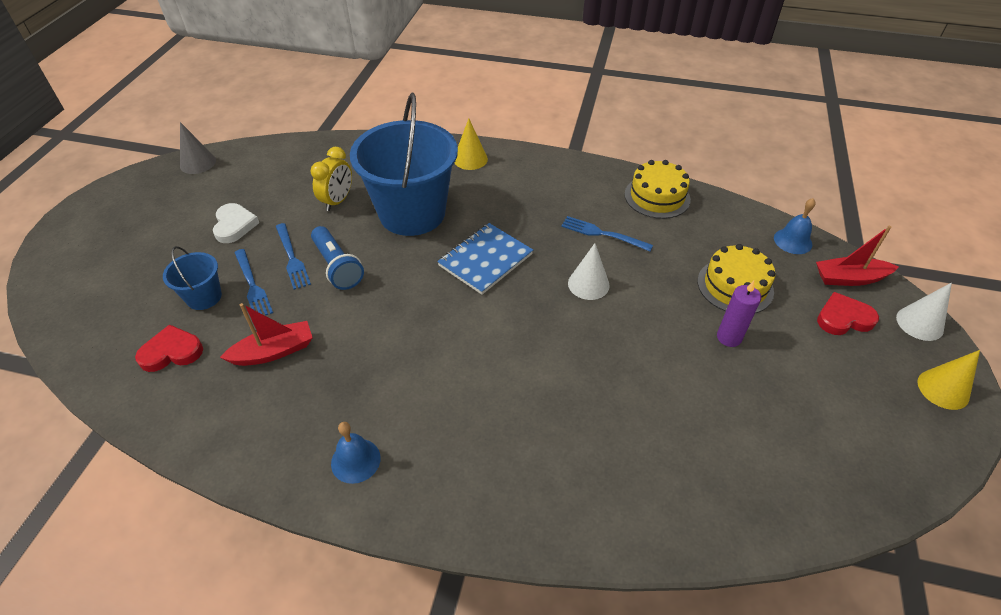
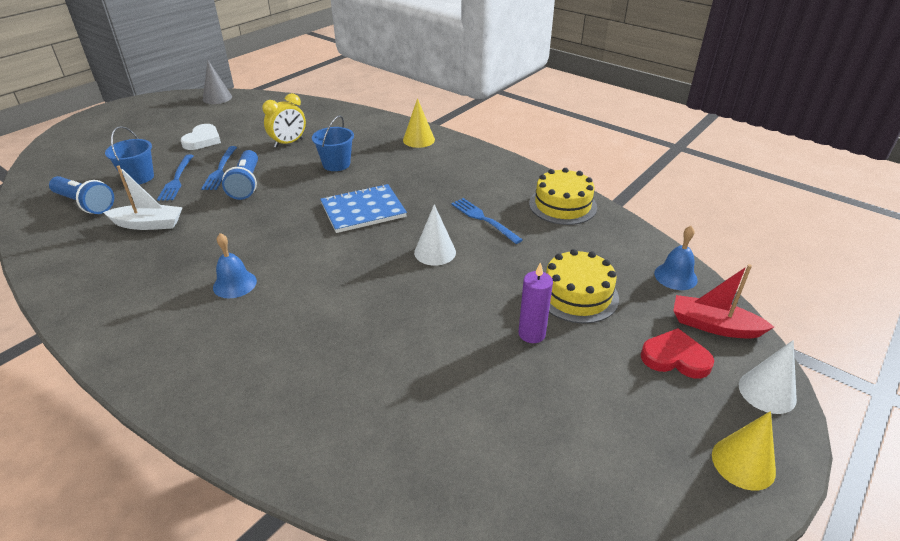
camera: 25 degrees right, 10 degrees down
(171, 352) = (85, 204): red heart -> blue flashlight
(274, 351) = (148, 224): red boat -> white boat
(355, 460) = (130, 313): blue bell -> blue bell (234, 284)
(412, 213) = (336, 164): blue bucket -> blue bucket, size x0.45

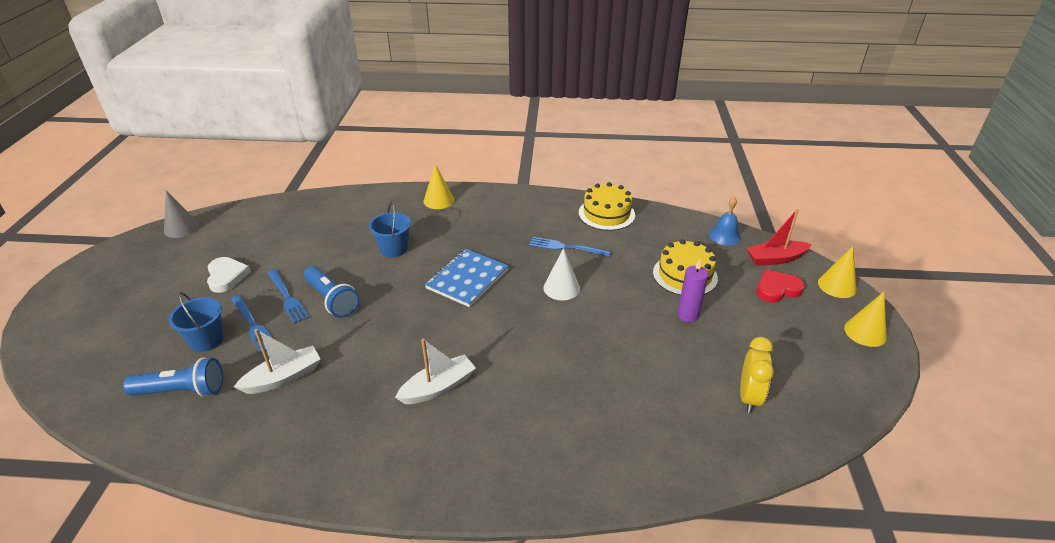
camera: 35 degrees left, 0 degrees up
(234, 284) = (438, 387): blue bell -> white boat
(288, 143) = (322, 246): yellow clock -> yellow clock (749, 397)
(767, 392) = (837, 286): white cone -> yellow cone

